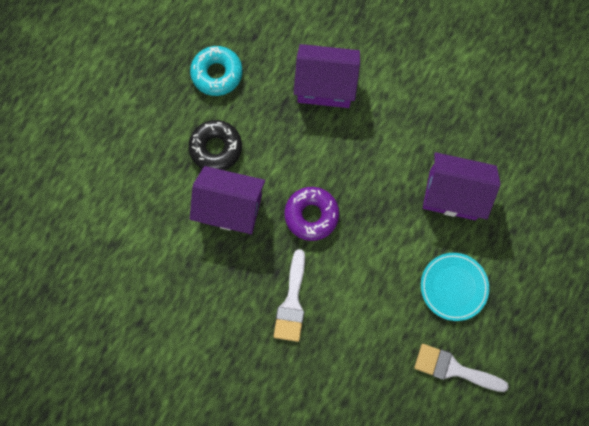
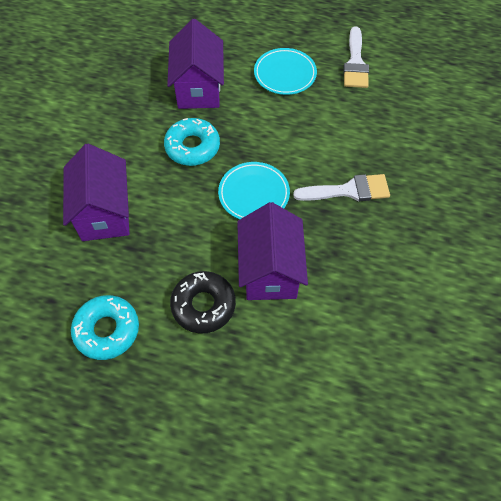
camera: 105 degrees left, 15 degrees down
(311, 215) = (254, 194): purple donut -> turquoise plate
(379, 173) = (192, 147): none -> turquoise donut

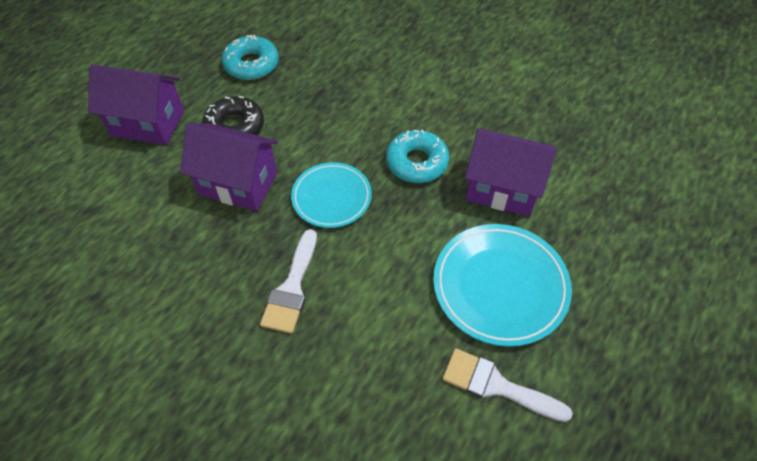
camera: 110 degrees right, 5 degrees down
(105, 213) = (366, 82): purple house -> purple house (148, 123)
(285, 74) = (500, 286): turquoise plate -> turquoise plate, size x1.55

